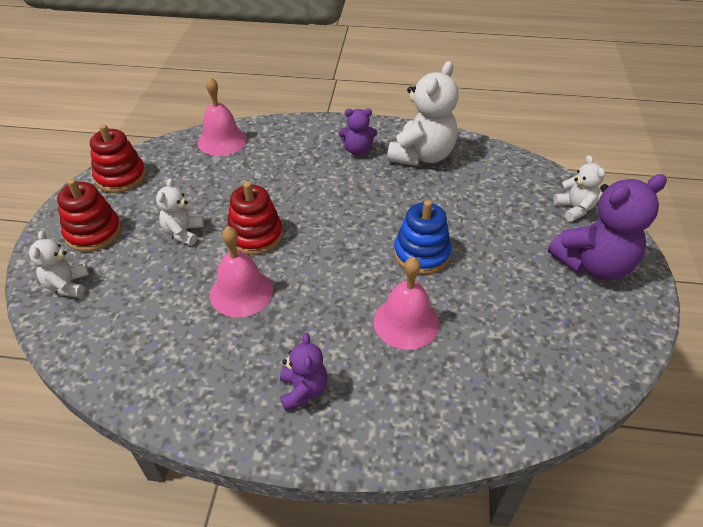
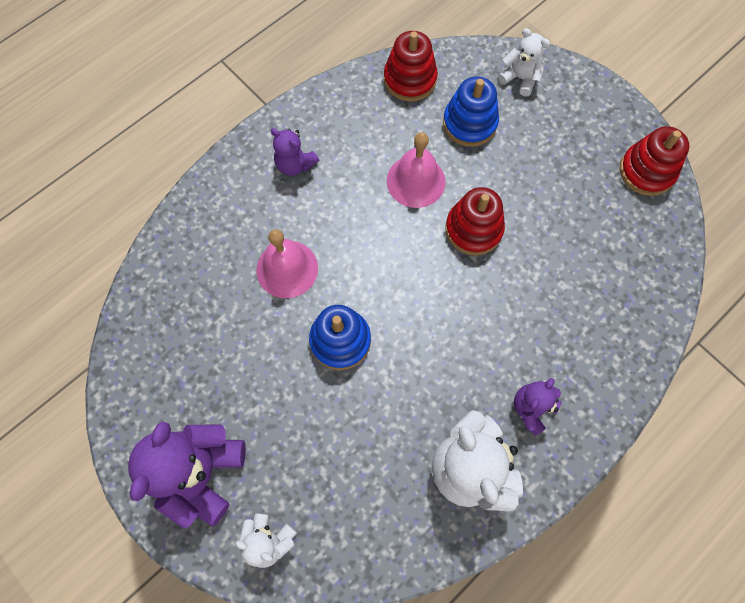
camera: 130 degrees right, 25 degrees up
(93, 233) = (574, 118): red stacking toy -> red stacking toy (410, 79)
(148, 291) = (469, 123): none -> blue stacking toy
(183, 233) = (522, 179): white teddy bear -> none
(222, 141) = (649, 288): pink bell -> none

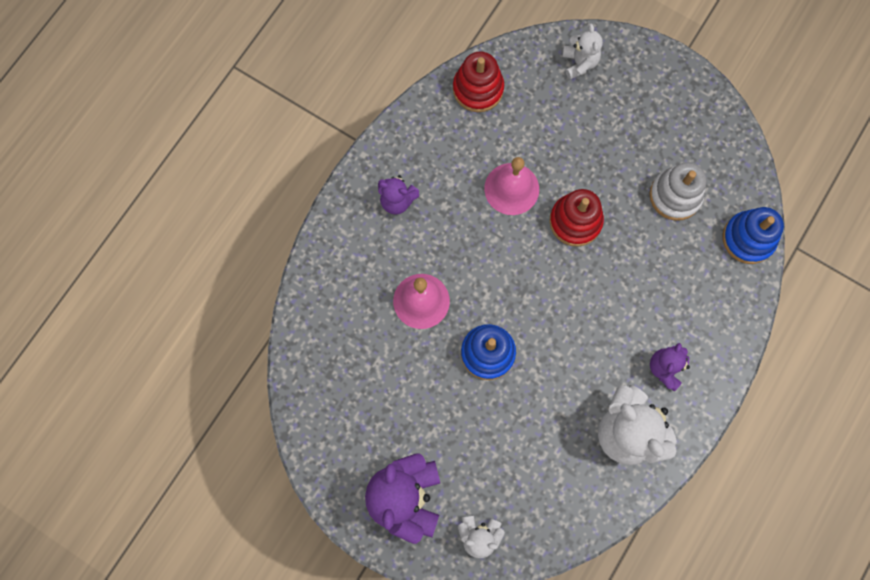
camera: 15 degrees left, 5 degrees up
(469, 123) = (545, 120): blue stacking toy -> blue stacking toy (748, 238)
(520, 78) = (579, 63): white teddy bear -> white teddy bear turned 60 degrees clockwise
(588, 229) = (675, 196): none -> white stacking toy
(647, 171) = (714, 127): red stacking toy -> none

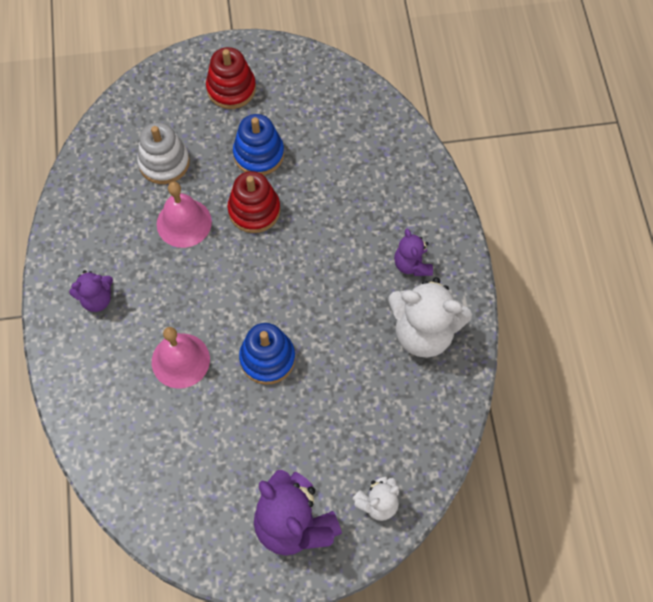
camera: 40 degrees left, 10 degrees down
(478, 89) = (95, 169): red stacking toy -> red stacking toy (231, 89)
(579, 63) = (161, 95): white teddy bear -> none
(675, 196) = (314, 138): white stacking toy -> white stacking toy (164, 162)
(748, 238) = (393, 129): blue stacking toy -> blue stacking toy (259, 154)

